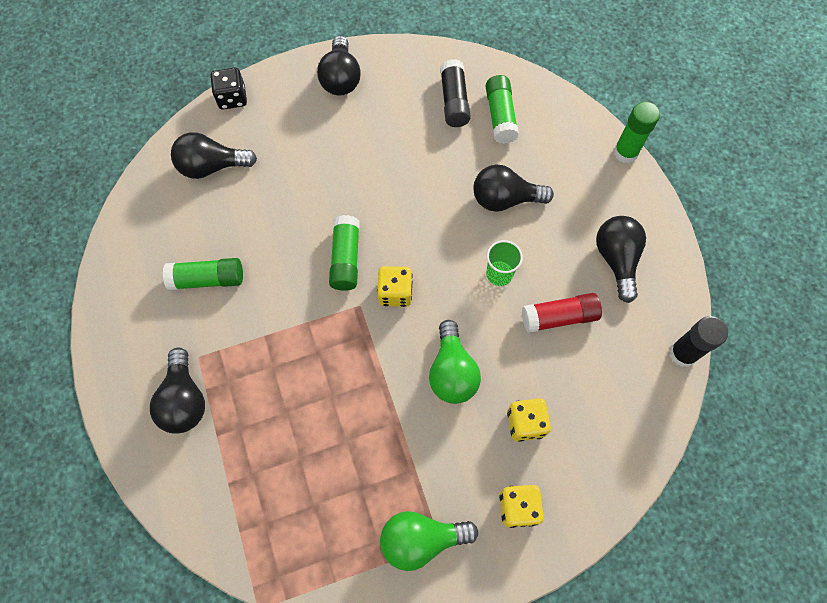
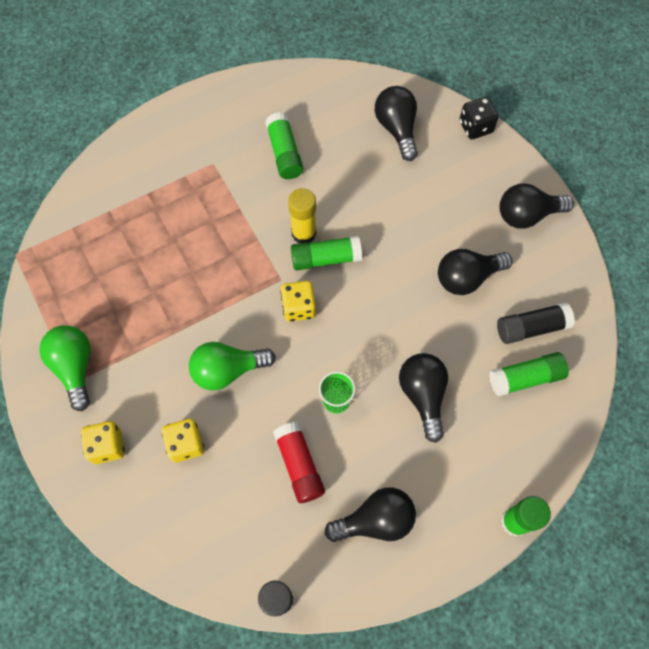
camera: 80 degrees right, 0 degrees up
(184, 400) = (175, 163): black light bulb -> black light bulb (467, 277)
(311, 275) = (303, 233): none -> yellow glue stick

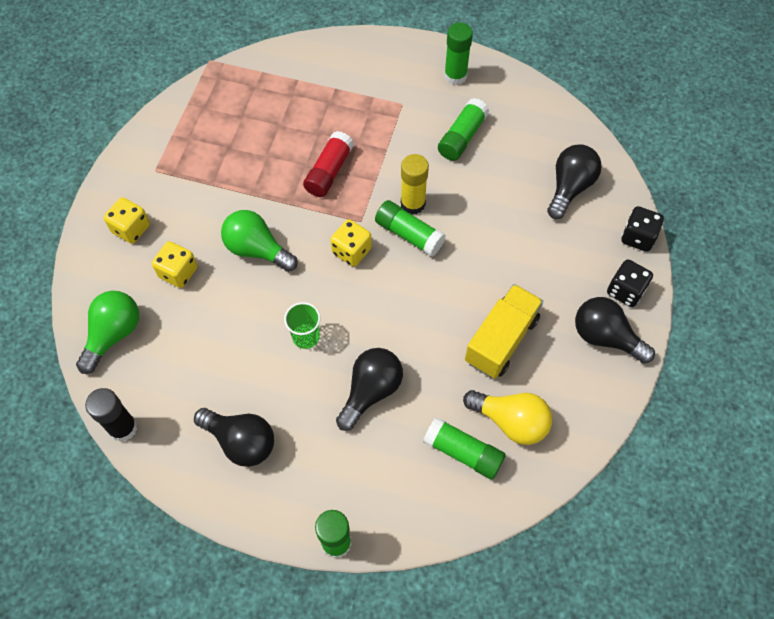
camera: 45 degrees right, 5 degrees down
(75, 367) = (166, 162): green light bulb -> green light bulb (113, 334)
(229, 110) = (455, 76): none -> green glue stick
(299, 465) = (233, 355): red glue stick -> red glue stick (329, 171)
(467, 277) = (501, 340): black light bulb -> yellow truck
(506, 172) = (625, 291): none -> black dice
(531, 328) = (510, 421): black glue stick -> yellow light bulb

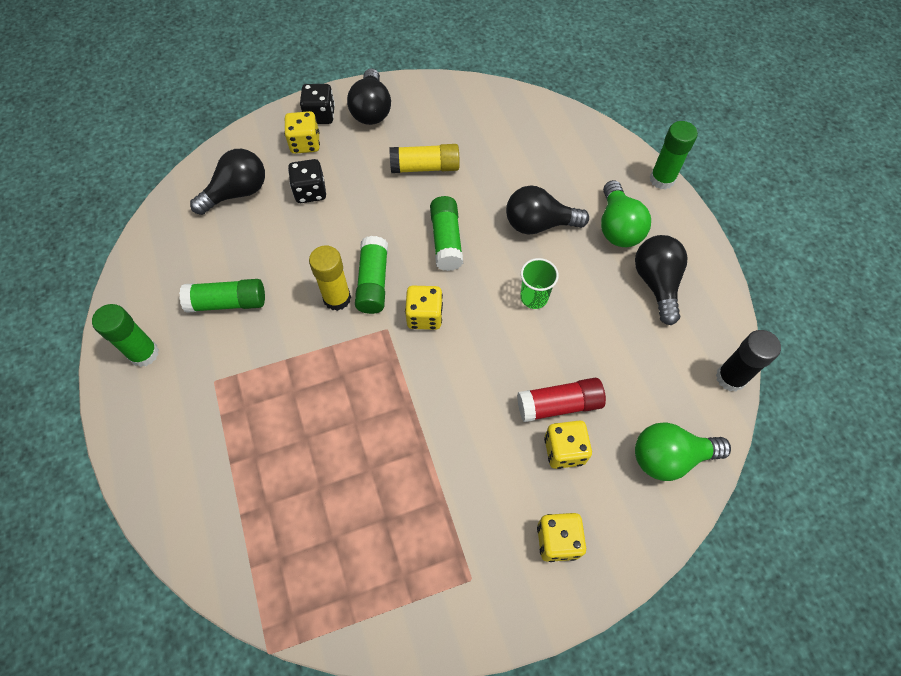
camera: 125 degrees left, 0 degrees up
(257, 250) = (484, 396): green light bulb -> green light bulb (618, 227)
(329, 171) = (348, 394): red glue stick -> red glue stick (559, 405)
(463, 452) = (533, 145): green glue stick -> green glue stick (446, 240)
(501, 340) = (425, 167): yellow truck -> yellow glue stick
(510, 421) = (486, 131): yellow light bulb -> none
(569, 188) = (237, 193): black light bulb -> black light bulb turned 150 degrees clockwise
(595, 261) = (305, 143): none -> yellow dice
(638, 237) = (261, 128): black dice -> black dice (310, 192)

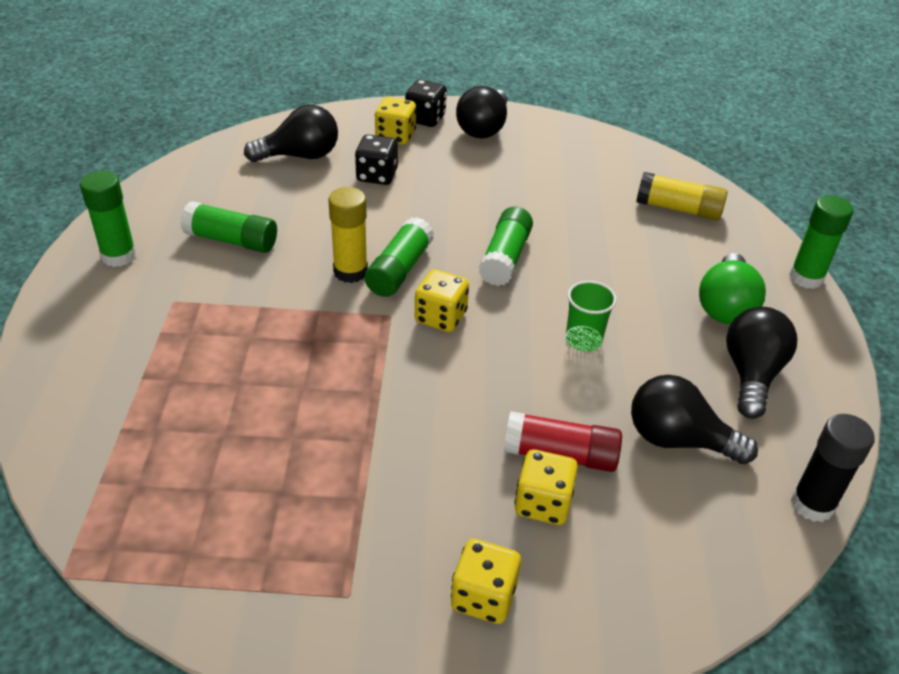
camera: 20 degrees right, 20 degrees down
(425, 167) = (516, 189): yellow glue stick -> yellow glue stick (678, 209)
(539, 224) = (625, 275): black light bulb -> black light bulb (678, 440)
(669, 457) = (684, 561): green light bulb -> none

